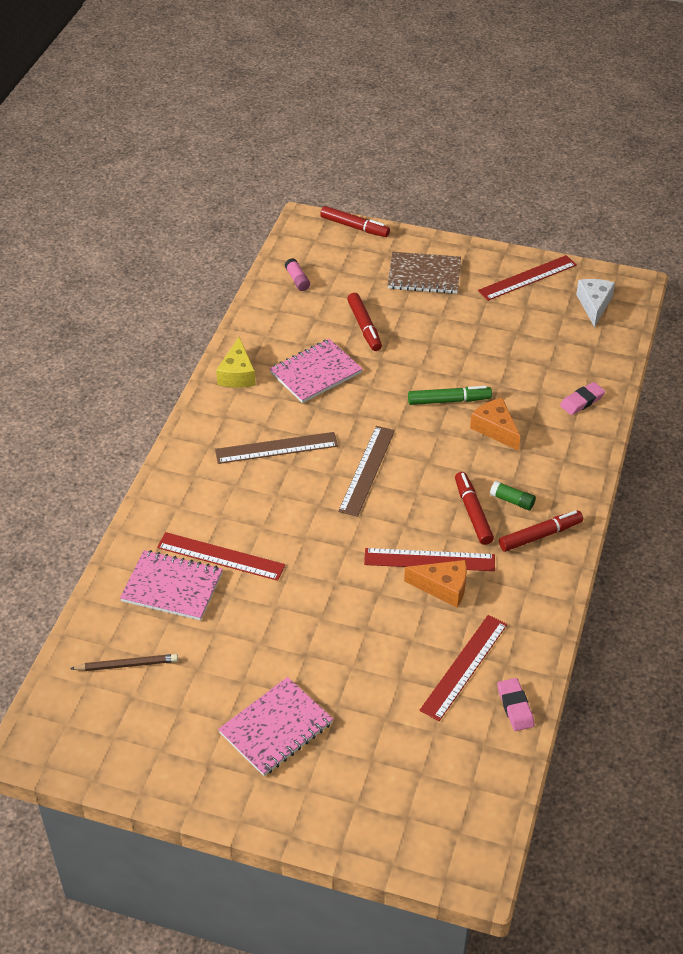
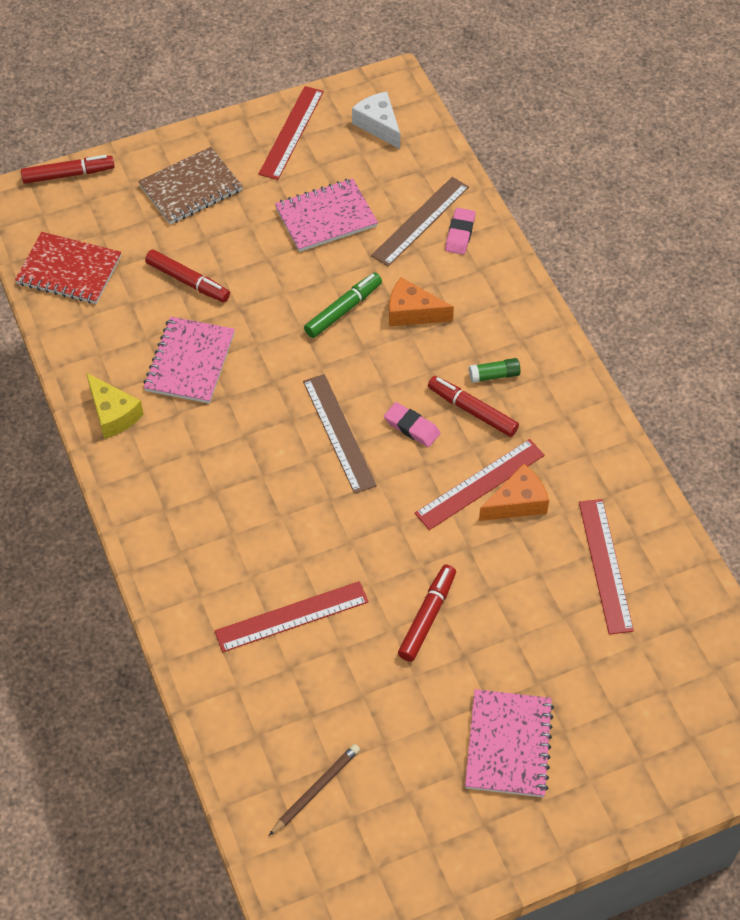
camera: 40 degrees left, 10 degrees up
(172, 587) = (278, 681): pink notebook -> pink notebook (326, 217)
(276, 448) = (232, 468): brown ruler -> brown ruler (420, 221)
(297, 280) = (69, 270): pink glue stick -> red notebook
(515, 707) = (679, 571): pink eraser -> pink eraser (412, 427)
(539, 535) = (548, 394): red marker -> red marker (427, 617)

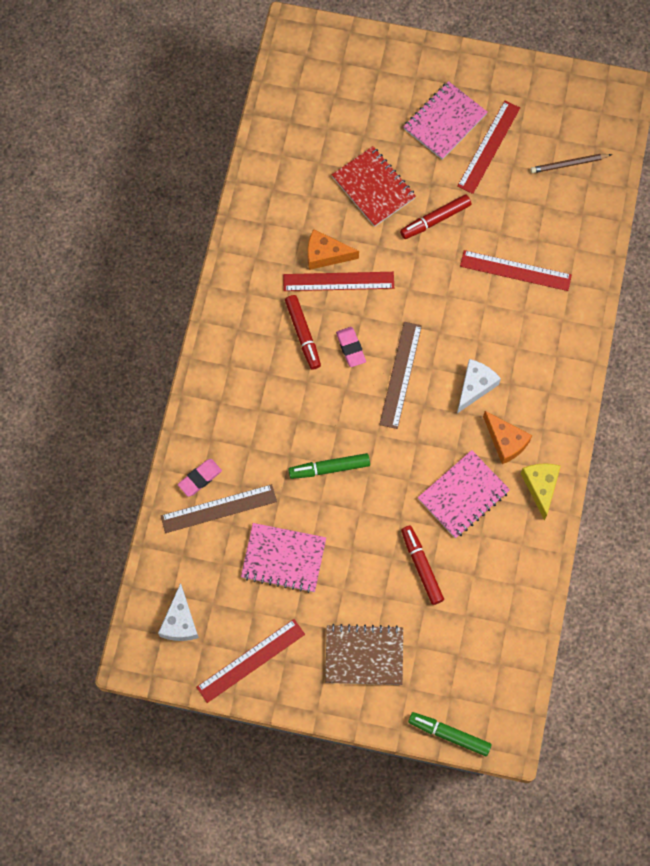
camera: 145 degrees left, 15 degrees up
(68, 174) = (449, 735): red marker -> green marker
(69, 270) = (501, 635): red notebook -> red notebook (373, 187)
(250, 467) = (475, 386): none -> white cheese
(412, 312) = (284, 435): orange cheese -> orange cheese (506, 441)
(494, 375) = (268, 350): green glue stick -> none
(605, 565) = (306, 183): red ruler -> red ruler (488, 147)

